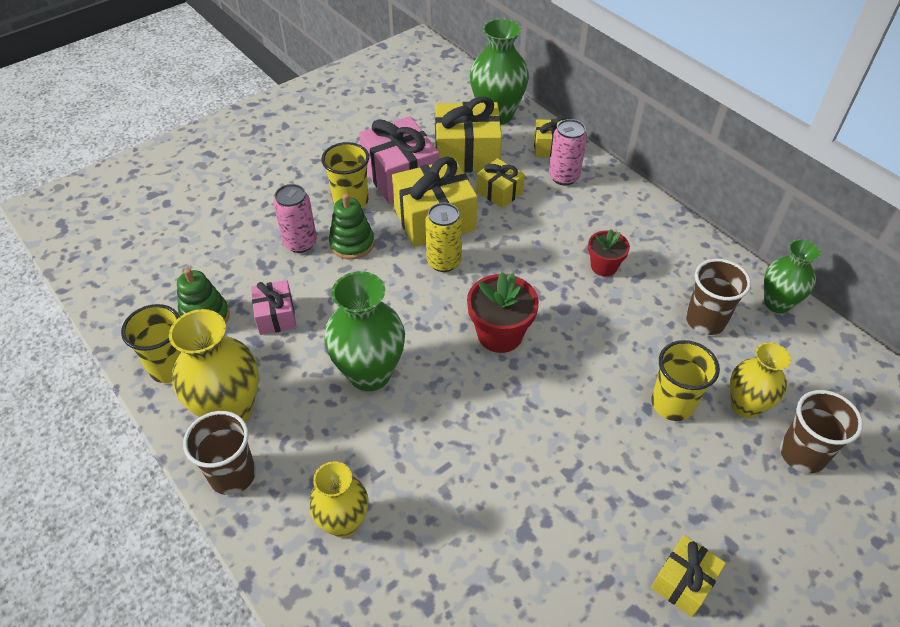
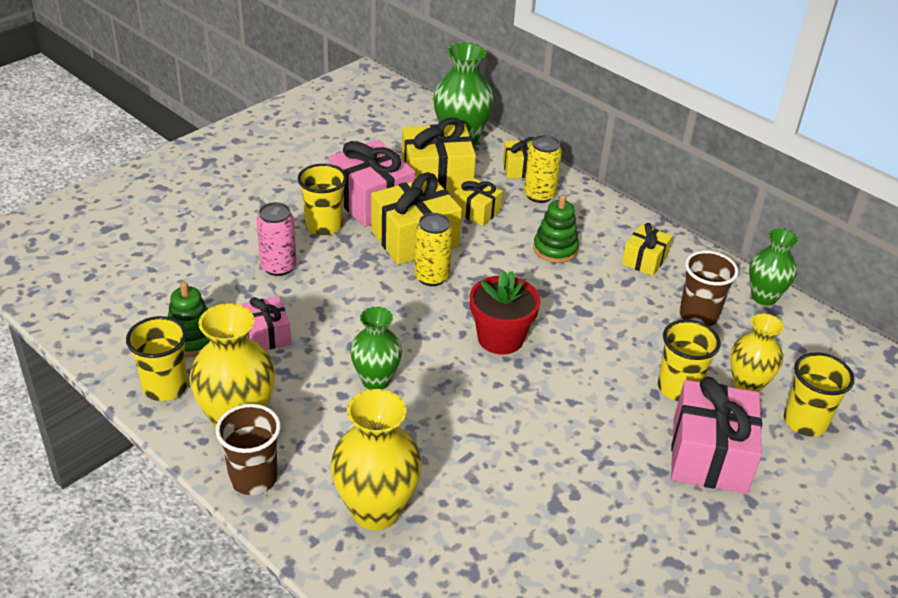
camera: 10 degrees left, 10 degrees down
(343, 522) = (376, 510): yellow vase -> yellow vase, size x1.53
(352, 243) = (333, 265): green stacking toy -> green stacking toy (555, 249)
(370, 373) = (376, 380): green vase -> green vase, size x0.65
(564, 177) = (539, 195): pink can -> yellow can
(604, 266) = (592, 273): red flower pot -> none
(683, 582) = (712, 534): yellow gift -> yellow gift (644, 260)
(694, 486) = (709, 455): none -> pink gift
(802, 454) = (805, 422): brown cup -> yellow cup

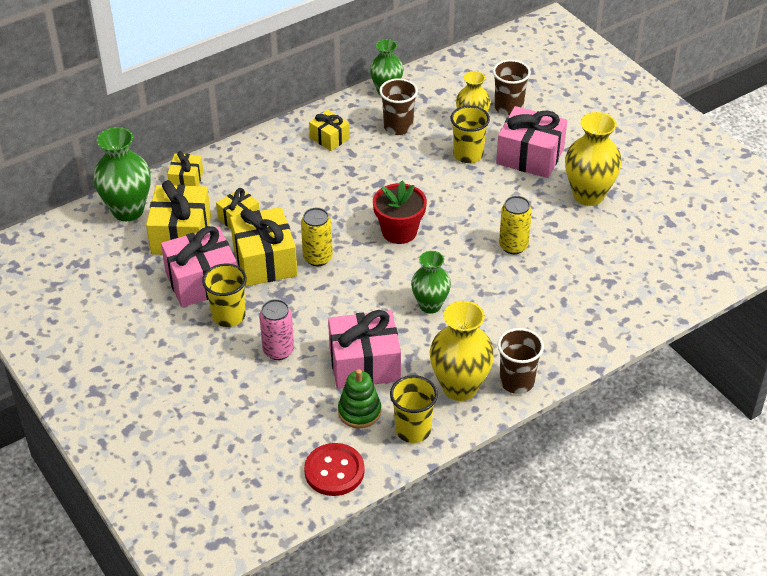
camera: 75 degrees left, 5 degrees up
(103, 330) = (334, 471): none -> red button
(267, 335) = (364, 364): pink gift -> pink gift, size x1.81
(376, 510) = (554, 320): yellow vase -> yellow vase (588, 195)
(539, 195) = (228, 177): yellow can -> yellow can (513, 246)
(555, 249) = (302, 182): green stacking toy -> none
(805, 422) = (508, 108): yellow cup -> brown cup

